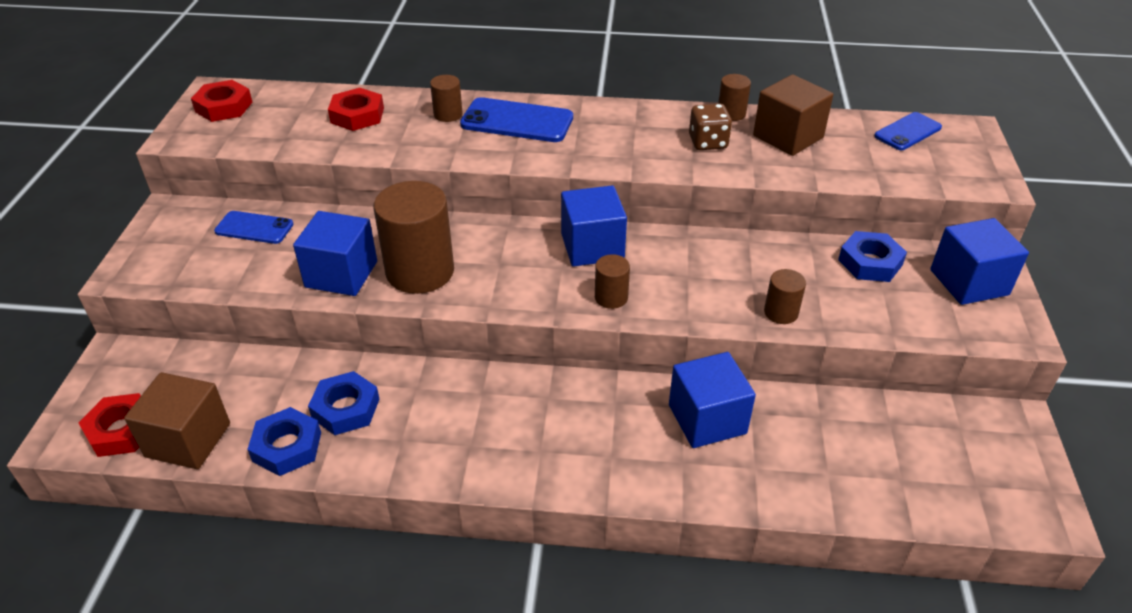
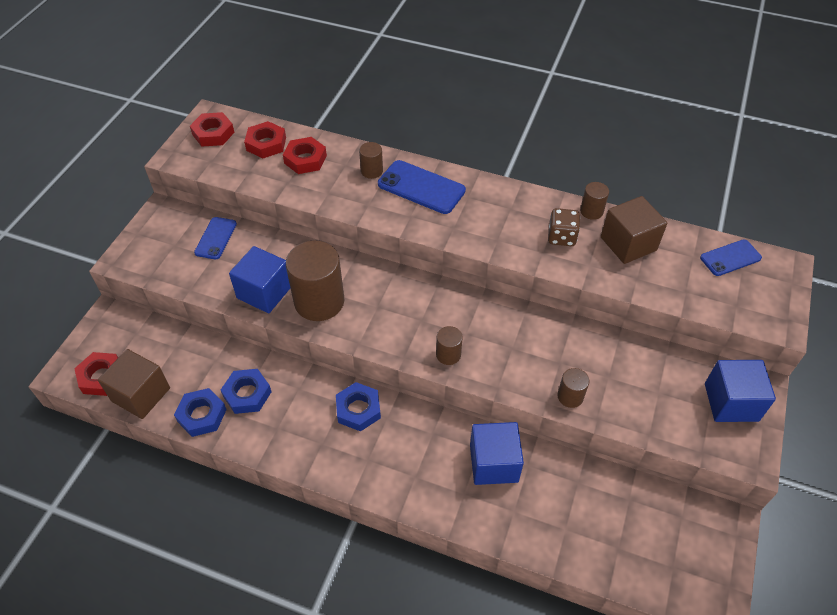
camera: 15 degrees right, 10 degrees up
(254, 228) = (215, 238): blue phone -> blue phone turned 75 degrees clockwise
(299, 107) = (266, 144): none -> red nut
(592, 247) = (450, 306): blue cube -> none
(870, 262) = (659, 366): blue nut -> blue nut (358, 409)

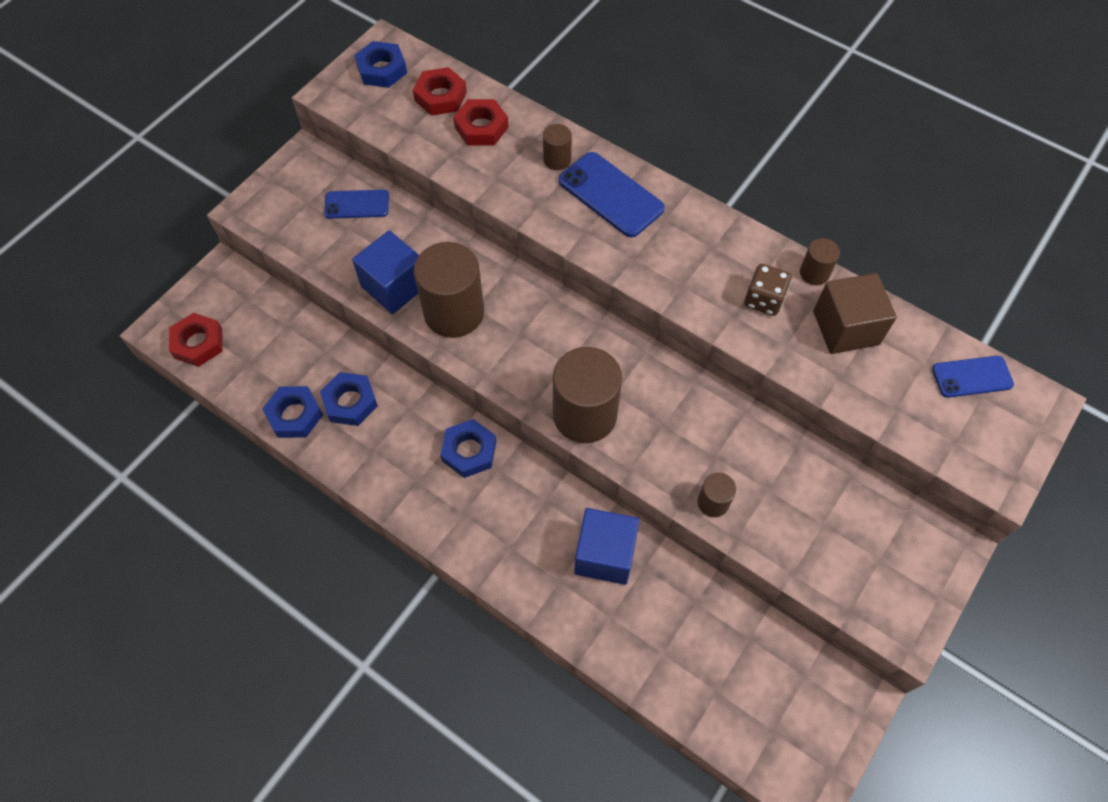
camera: 15 degrees right, 10 degrees up
(141, 394) = (235, 374): brown cube -> none
(213, 133) = (382, 69): red nut -> blue nut
(215, 238) = (357, 204): blue phone -> blue phone turned 60 degrees clockwise
(448, 354) = (584, 415): brown cylinder -> brown cylinder, size x2.10
(731, 402) = (909, 559): blue cube -> none

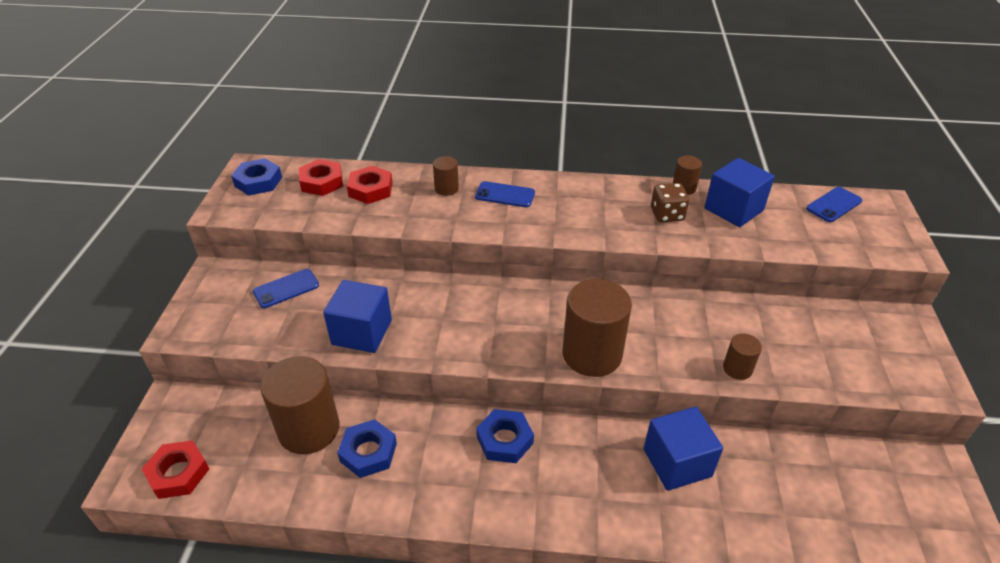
camera: 30 degrees left, 20 degrees down
(294, 415) = (320, 489): blue nut -> none
(454, 312) = (428, 329): brown cylinder -> brown cylinder (309, 429)
(611, 195) = (505, 195): blue phone -> blue phone, size x0.64
(845, 328) = (733, 209): brown cube -> blue cube

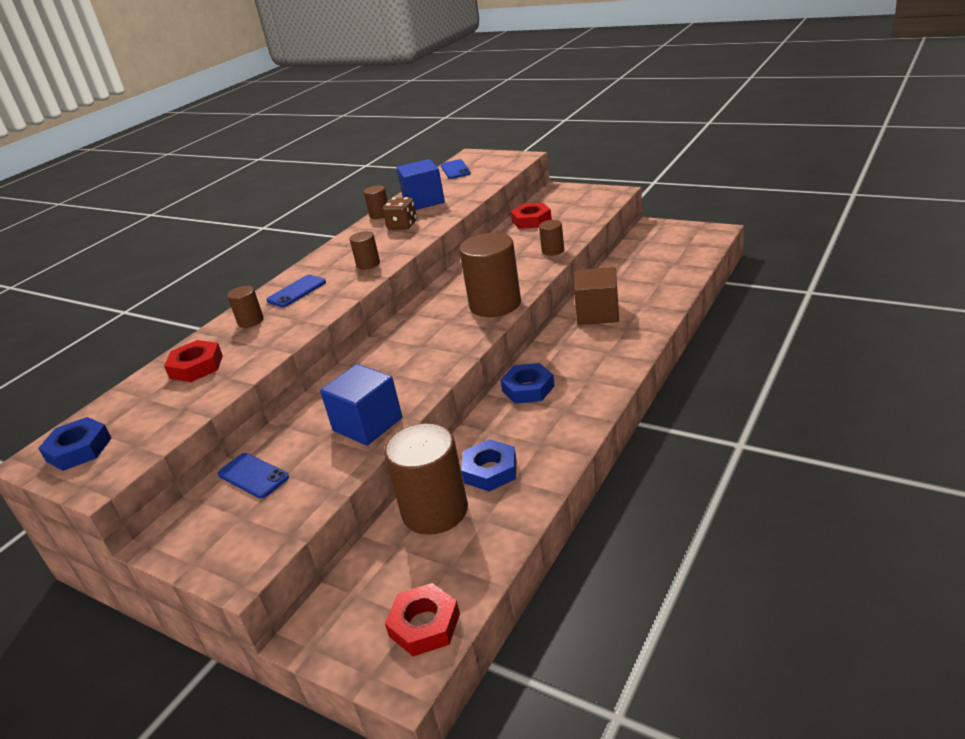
camera: 60 degrees left, 10 degrees down
(286, 288) = (253, 476): blue phone -> blue phone turned 45 degrees counterclockwise
(322, 182) = (142, 400): red nut -> red nut (531, 220)
(572, 222) = (368, 264): none -> brown cylinder
(677, 462) = (597, 313): blue cube -> brown cube

